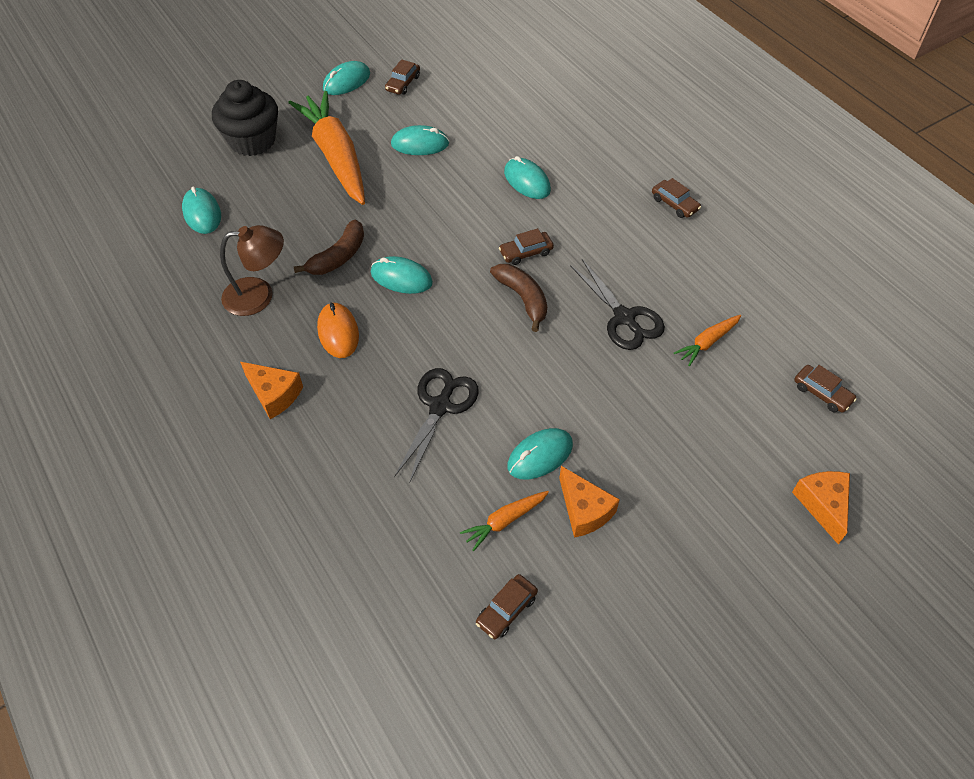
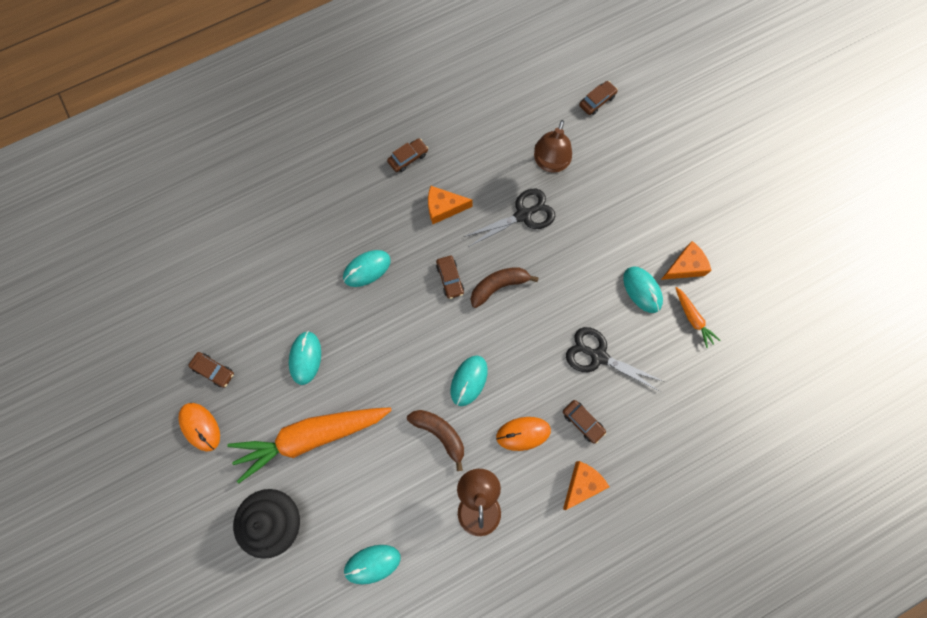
camera: 85 degrees left, 20 degrees up
(346, 81) = (200, 427): turquoise mouse -> orange mouse
(506, 610) = (755, 323): brown car -> brown car (583, 422)
(707, 343) = (550, 163): orange carrot -> brown lamp
(822, 505) = (681, 123): orange cheese -> orange cheese (444, 208)

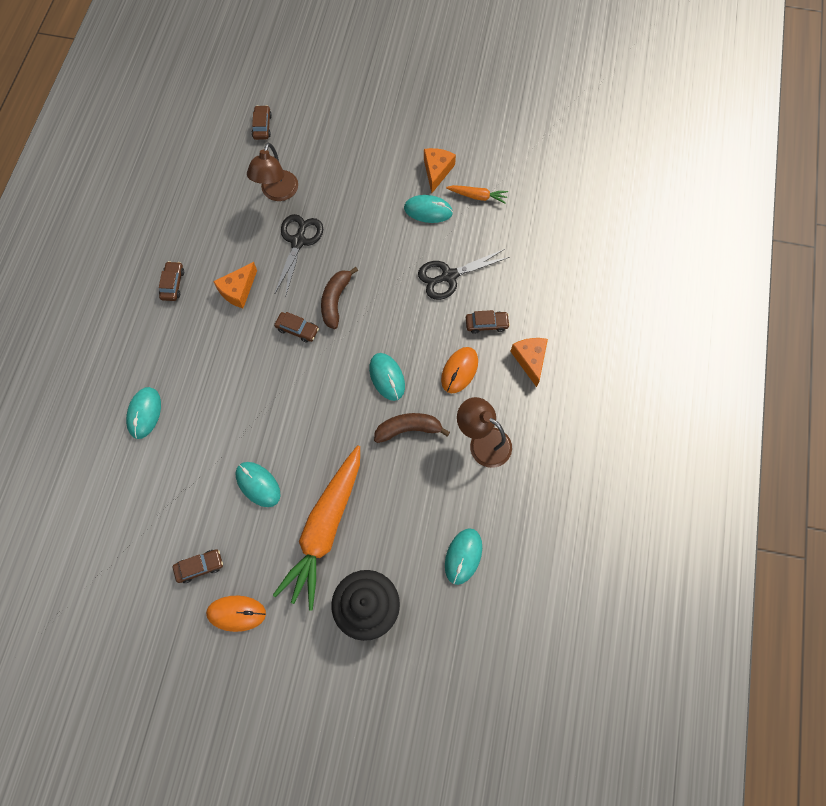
camera: 50 degrees left, 5 degrees down
(367, 269) = (231, 383): turquoise mouse -> turquoise mouse (144, 413)
(550, 163) = (277, 193): brown lamp -> brown lamp turned 45 degrees clockwise

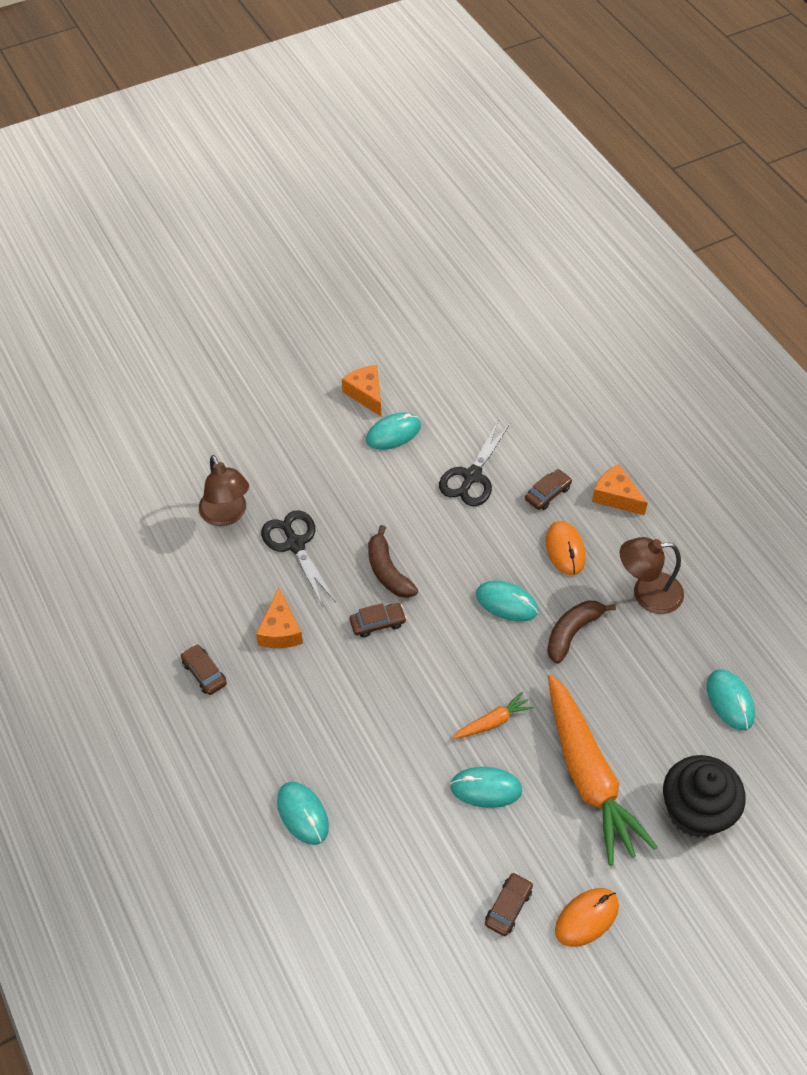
camera: 40 degrees left, 15 degrees down
(262, 126) = (145, 465): brown car -> none
(478, 196) = (427, 391): orange carrot -> orange carrot (493, 722)

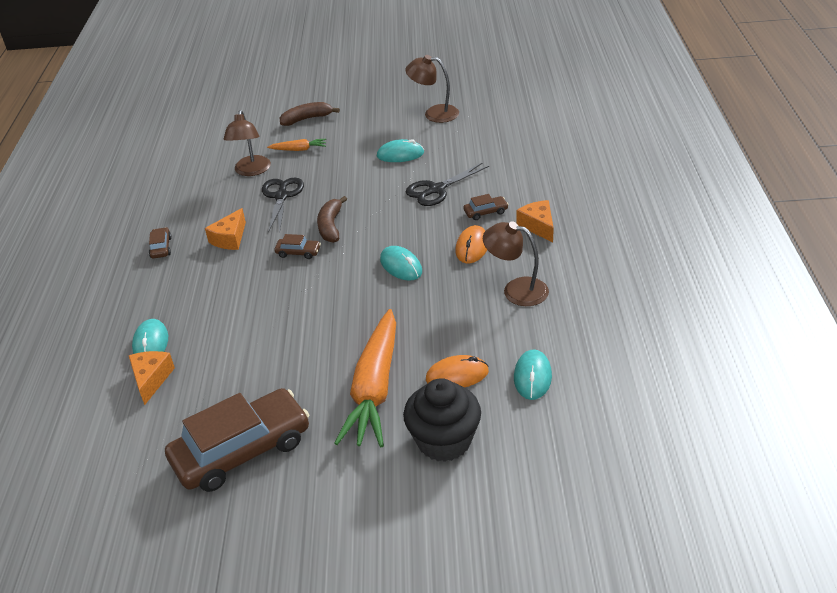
camera: 30 degrees right, 15 degrees down
(366, 394) = (399, 131): orange cheese -> orange cheese (151, 379)
(389, 353) = (434, 113): none -> brown lamp
(486, 788) = (290, 370): turquoise mouse -> none
(493, 722) = (330, 332): orange carrot -> orange carrot (299, 149)
(508, 907) = (242, 450): brown car -> brown car, size x2.46
(572, 632) = (436, 297): brown banana -> brown banana (307, 119)
(586, 918) = (295, 480): orange mouse -> orange mouse (457, 375)

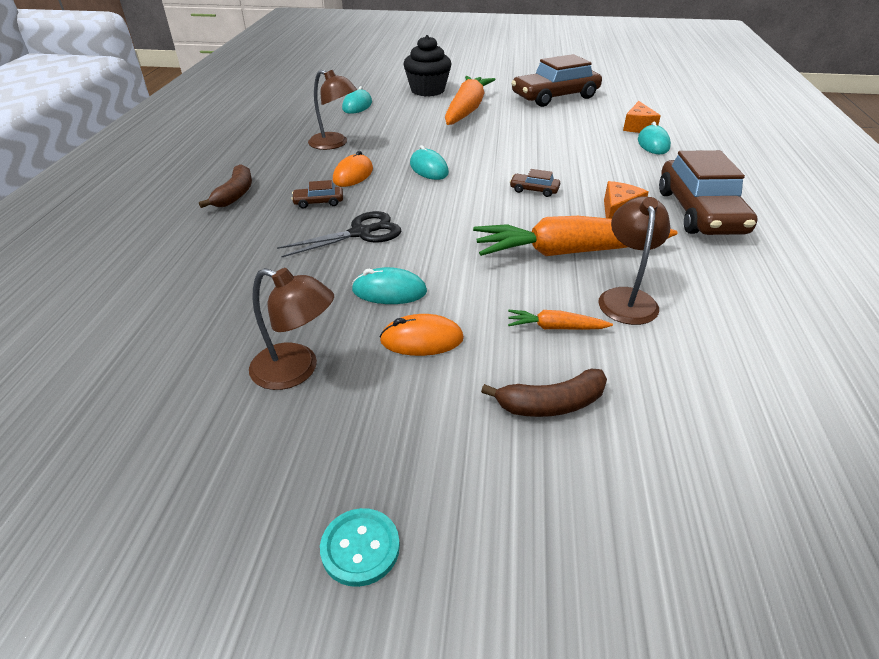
camera: 175 degrees left, 0 degrees up
(161, 247) = (699, 212): brown car -> brown car, size x2.46
(281, 196) = (567, 252): black scissors -> orange carrot
(331, 226) = (499, 209): brown banana -> brown banana (235, 194)
(381, 75) = (360, 548): none -> turquoise button
(457, 375) = (407, 110): orange mouse -> orange mouse (422, 339)
(538, 226) = (275, 183): orange cheese -> none

